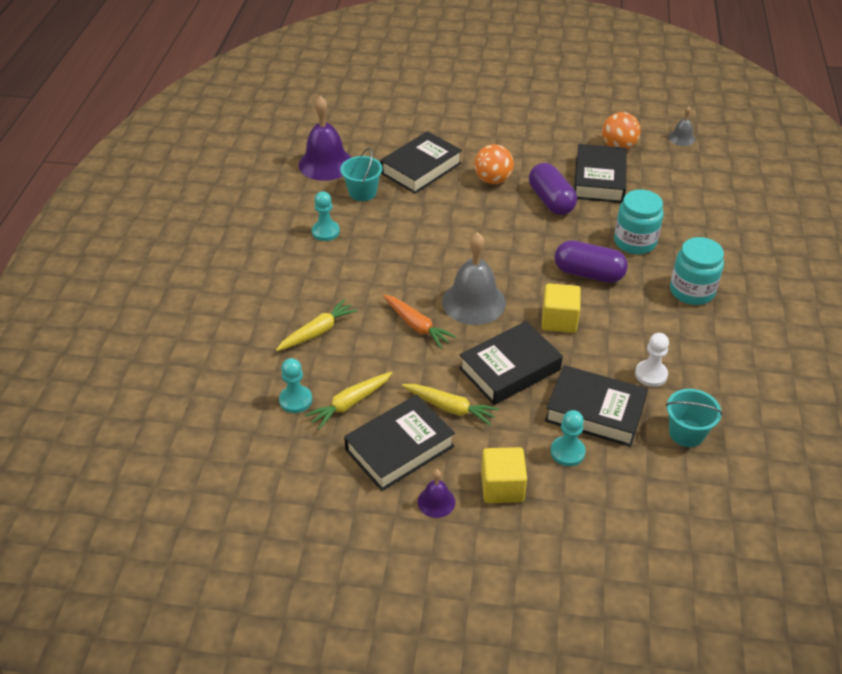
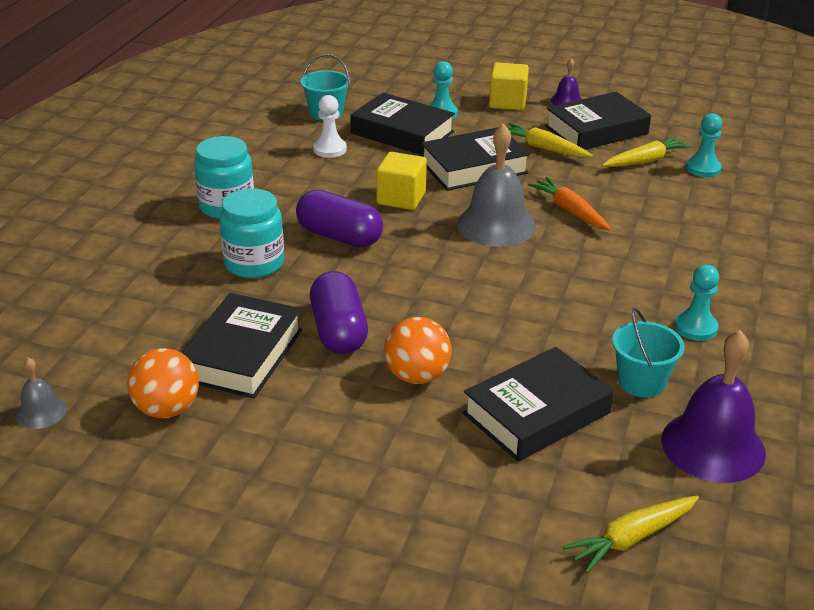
camera: 170 degrees left, 10 degrees down
(318, 331) = (688, 218): yellow carrot -> yellow carrot (631, 539)

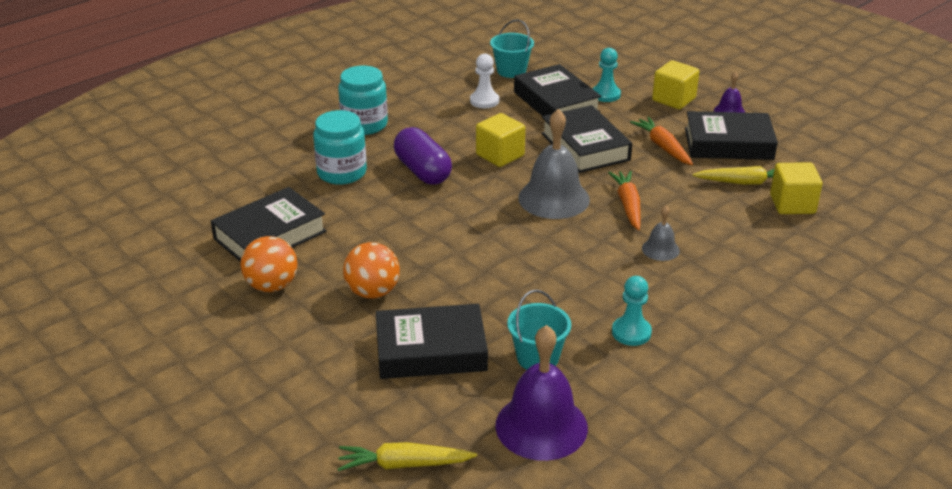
camera: 30 degrees right, 0 degrees up
(41, 412) = (113, 230): grey bell -> grey bell (660, 249)
(167, 409) = (187, 255): orange ball -> orange ball (272, 286)
(339, 331) = (351, 241): purple capsule -> none
(474, 167) = (585, 147): black book -> black book turned 60 degrees clockwise
(543, 148) = (662, 147): yellow carrot -> orange carrot
(703, 168) = (792, 204): turquoise pawn -> yellow cube

